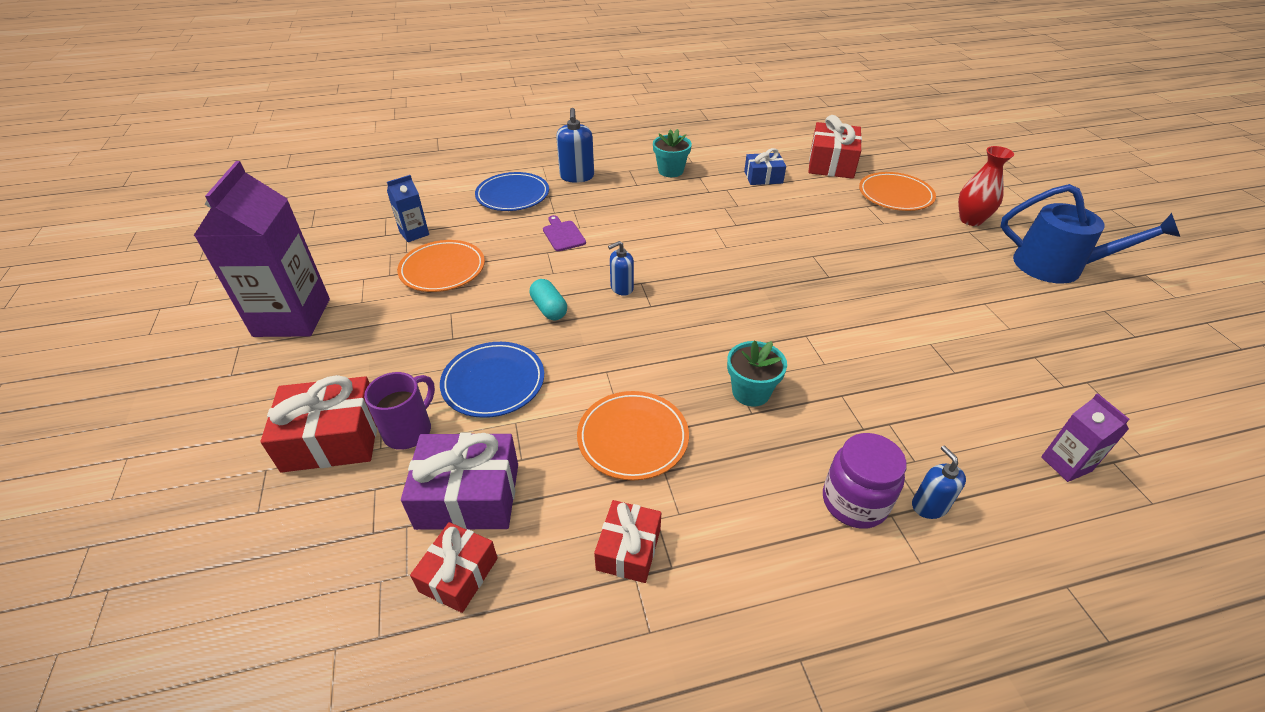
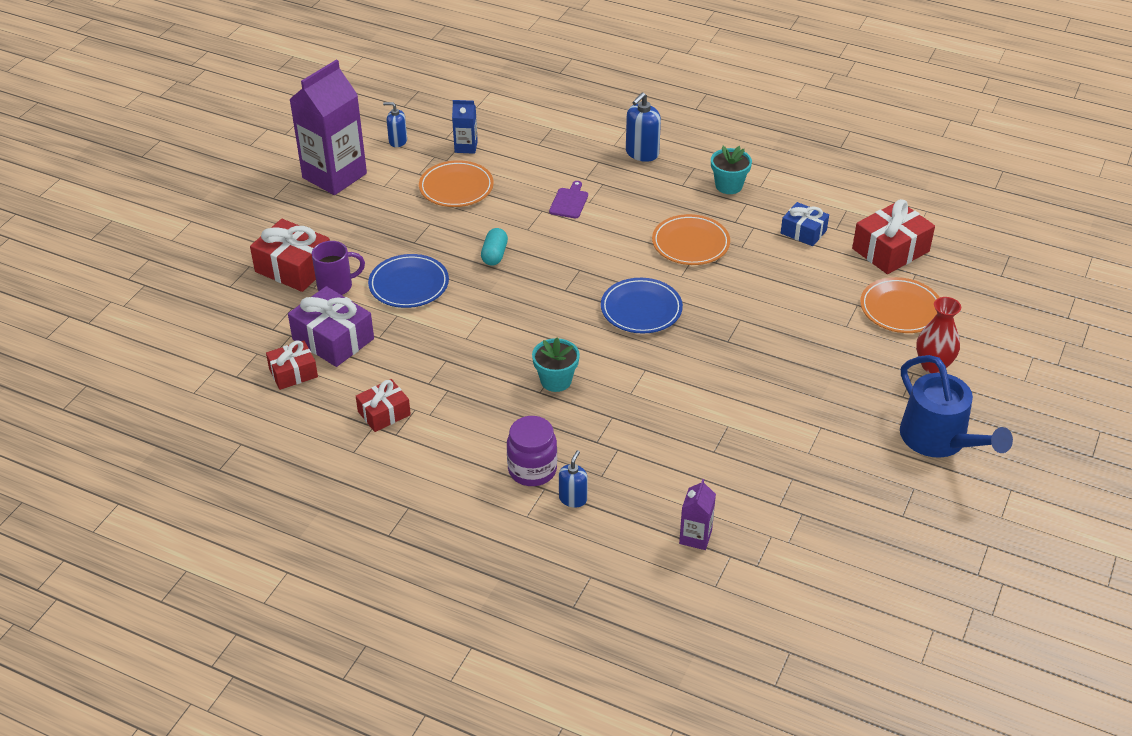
camera: 40 degrees right, 0 degrees up
(512, 195) = (571, 147): blue plate -> blue plate (641, 309)
(621, 288) = (561, 266): blue soap dispenser -> blue soap dispenser (397, 141)
(633, 438) = (451, 363): orange plate -> orange plate (690, 243)

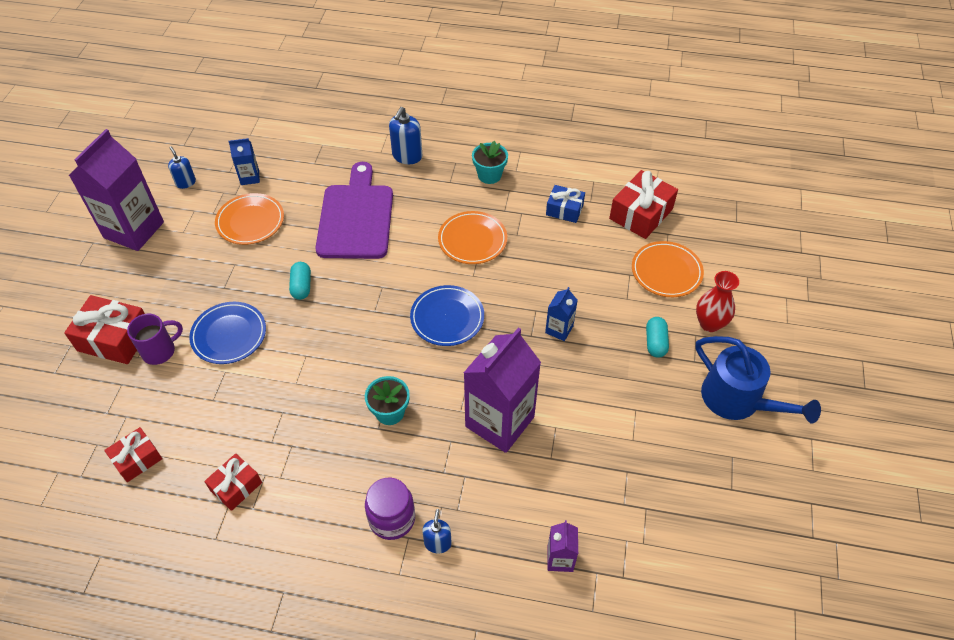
camera: 15 degrees left, 10 degrees up
(333, 339) = (169, 411): purple gift -> none
(397, 141) = (186, 182): blue soap dispenser -> blue soap dispenser turned 60 degrees clockwise
(569, 202) = (356, 217): purple cutting board -> purple cutting board, size x2.50
(669, 410) = (499, 422): none -> purple carton
(760, 341) = (559, 329): none -> blue carton
(864, 371) = (655, 342): none -> turquoise capsule

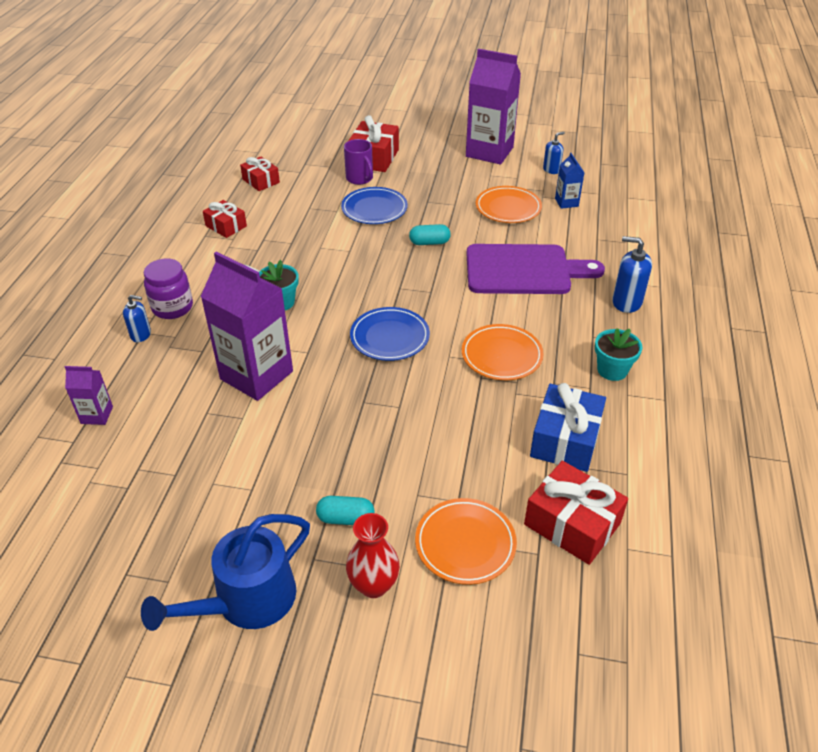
camera: 90 degrees right, 10 degrees down
(559, 329) = (371, 426): blue carton -> none
(564, 210) = (565, 439): blue gift -> blue gift, size x1.61

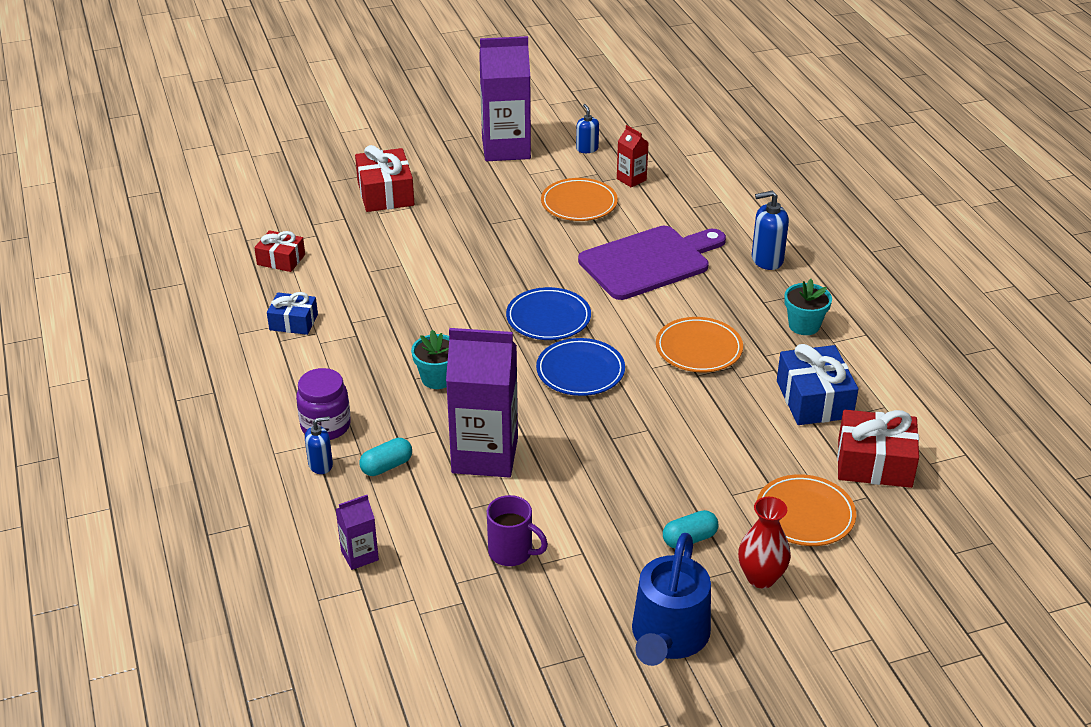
camera: 30 degrees left, 5 degrees down
(226, 226) = (293, 322): red gift -> blue gift
(360, 179) = (393, 221): purple mug -> purple mug (512, 552)
(374, 209) = (441, 249): blue plate -> blue plate (548, 318)
(429, 242) = (532, 265): turquoise capsule -> turquoise capsule (386, 466)
(551, 170) = (587, 149): blue soap dispenser -> blue soap dispenser turned 45 degrees counterclockwise
(566, 202) = (631, 179): blue carton -> red carton

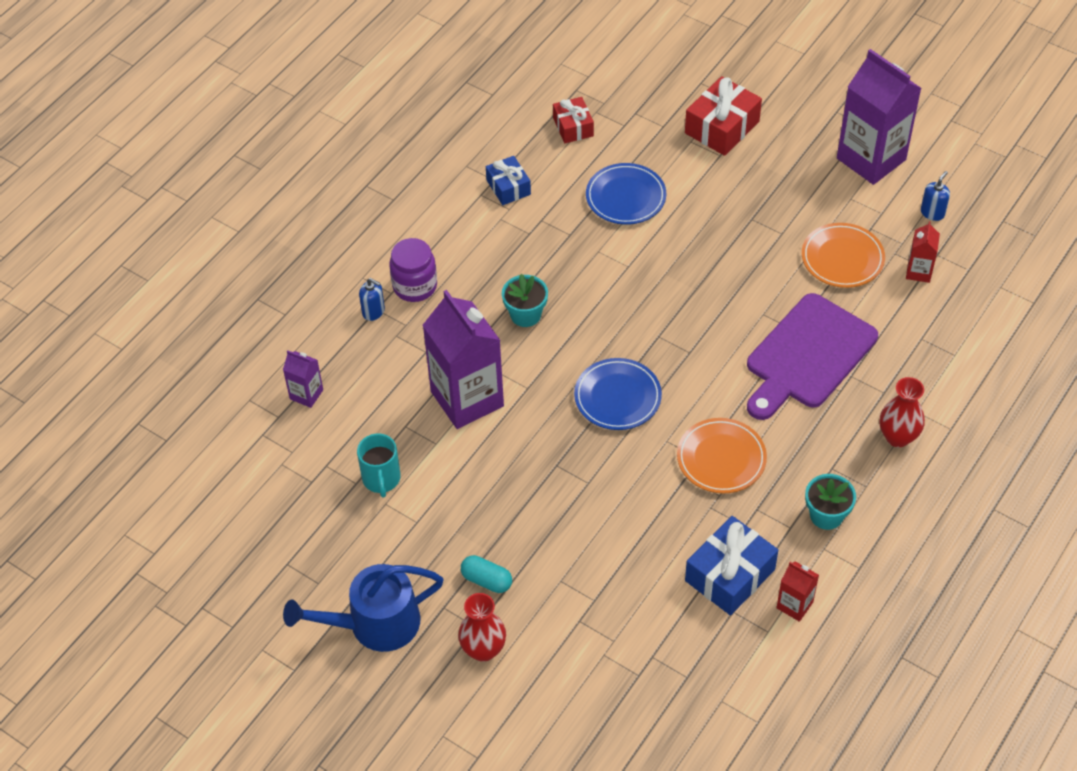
camera: 55 degrees right, 15 degrees up
(386, 466) = (405, 349): turquoise capsule -> none
(512, 552) = (381, 479): purple mug -> turquoise mug
(548, 318) = (664, 336): blue plate -> blue plate (625, 197)
(649, 261) = (808, 356): purple cutting board -> purple cutting board turned 105 degrees clockwise
(767, 259) = (897, 437): blue soap dispenser -> red vase
(805, 514) = (579, 642): orange plate -> none
(872, 381) = (794, 605): none -> red carton
(874, 463) = (685, 660): red gift -> none

